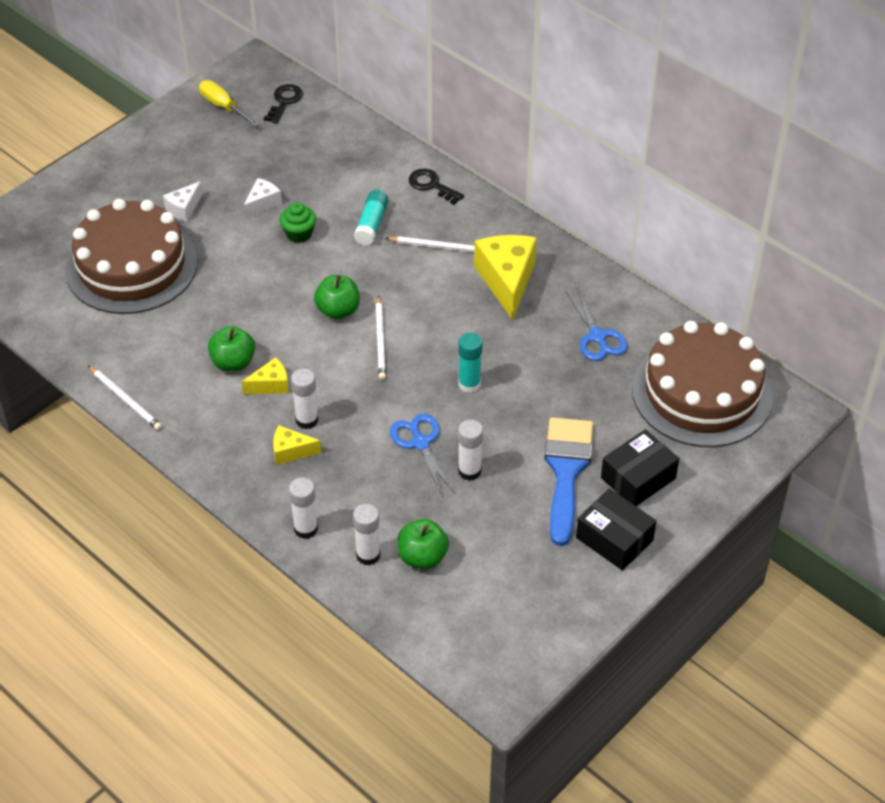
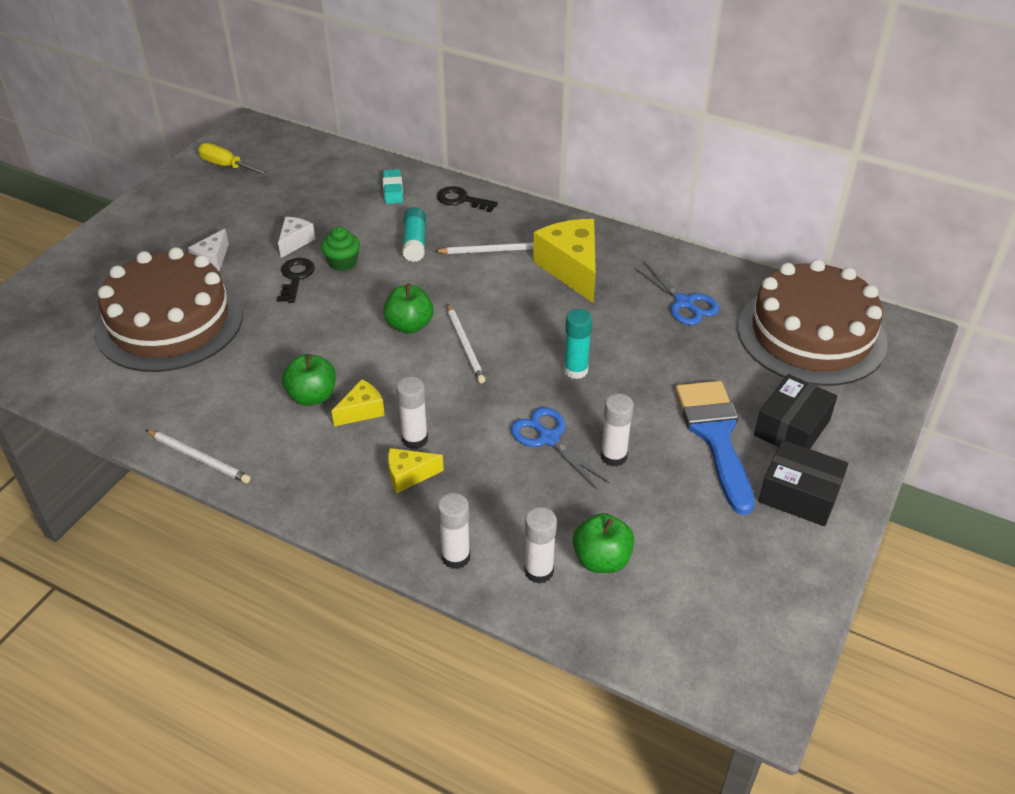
camera: 15 degrees left, 5 degrees down
(284, 101) = (288, 153): black key -> black key (295, 277)
(370, 162) = (393, 190): none -> turquoise eraser

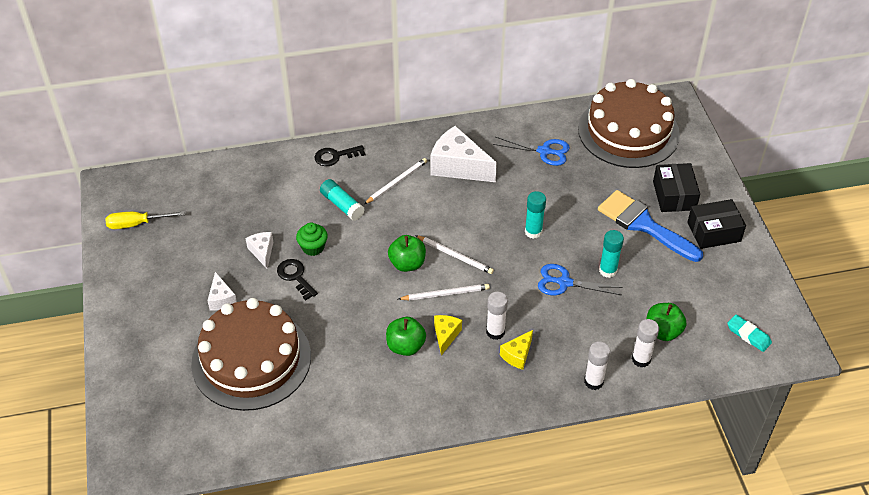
camera: 40 degrees left, 5 degrees up
(199, 458) = (387, 429): white pencil -> white pencil (445, 294)
(393, 190) = (280, 175): turquoise eraser -> turquoise eraser (748, 335)
(571, 269) = (458, 166): yellow cheese -> white cheese
(613, 456) = (608, 270): white glue stick -> turquoise glue stick

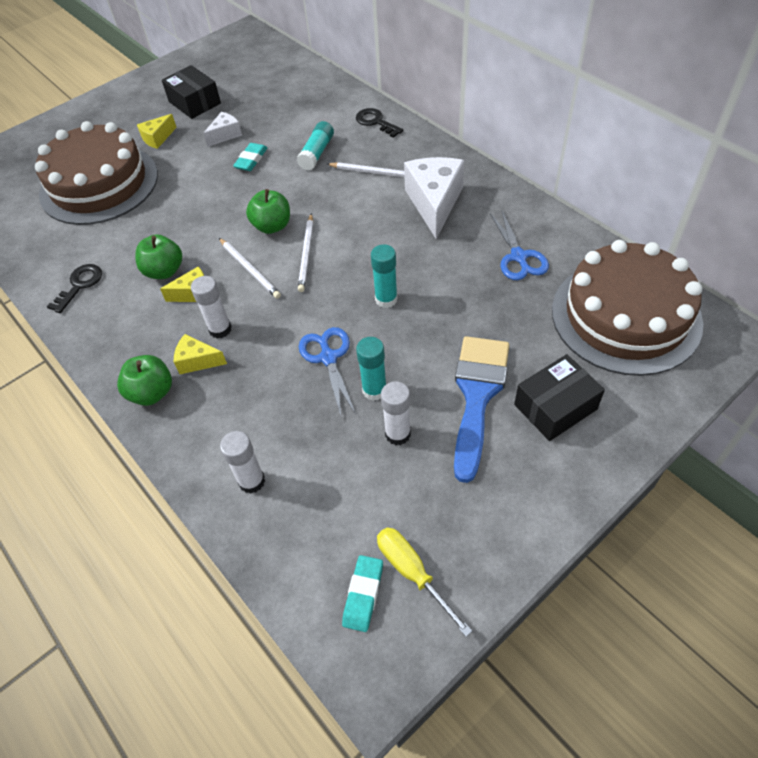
camera: 65 degrees right, 5 degrees up
(136, 224) = (211, 62): yellow screwdriver -> yellow screwdriver (412, 572)
(221, 299) = (157, 138): white cheese -> yellow cheese
(295, 277) = (209, 165): black key -> black key (80, 285)
(313, 247) = (251, 160): green cupcake -> turquoise eraser
(593, 382) = (193, 446): white glue stick -> white glue stick (397, 434)
(662, 331) = (310, 487): green apple -> green apple (152, 393)
(714, 232) = (526, 478): black box -> black box (194, 102)

